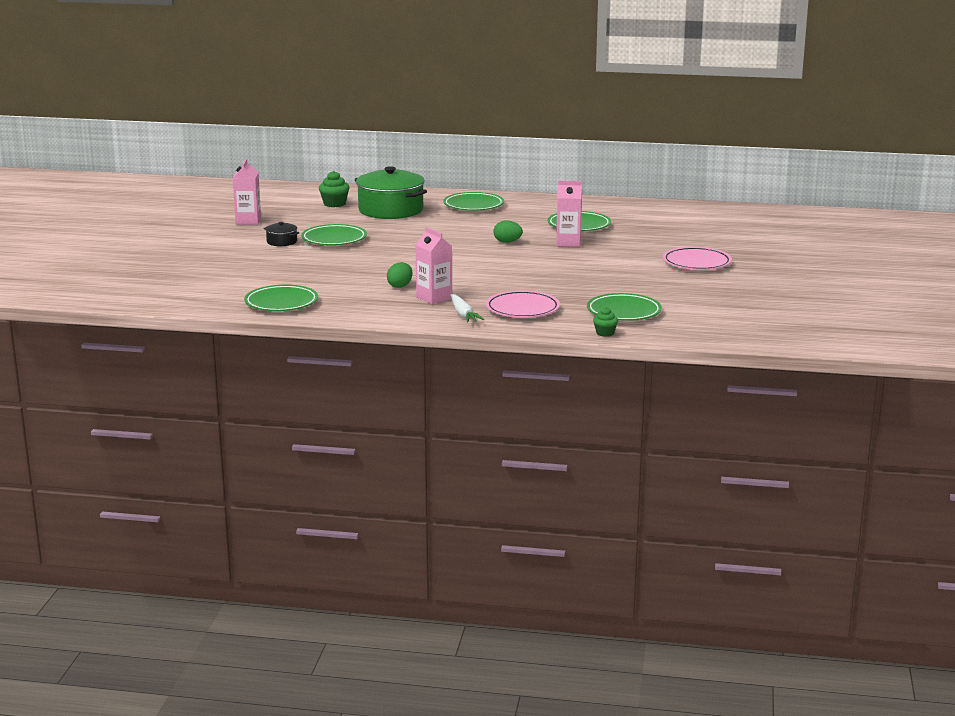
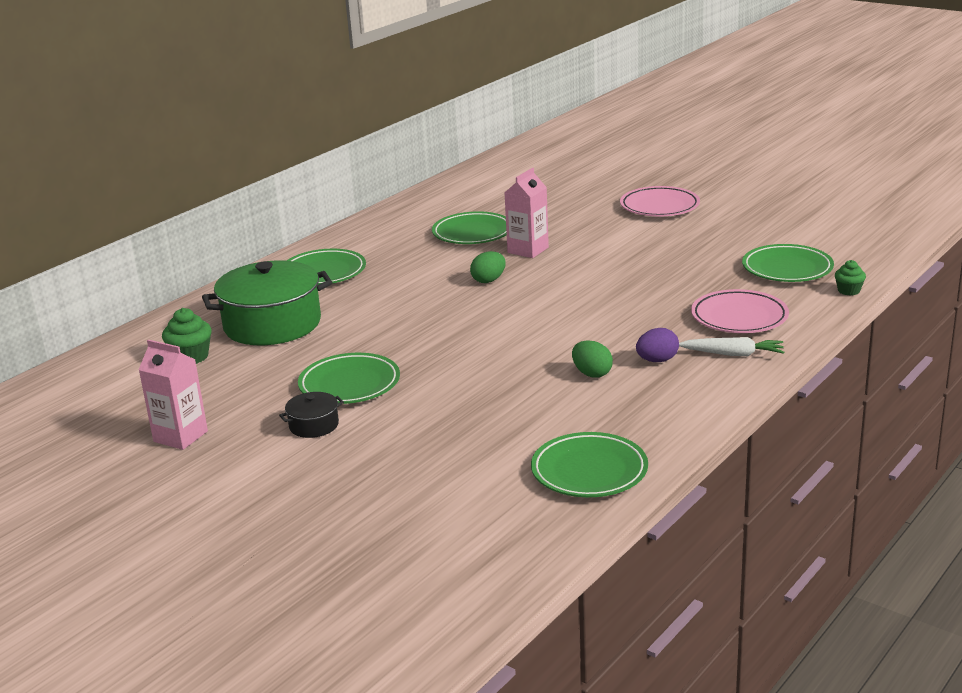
camera: 60 degrees left, 5 degrees up
(434, 298) = (657, 360): pink carton -> purple egg

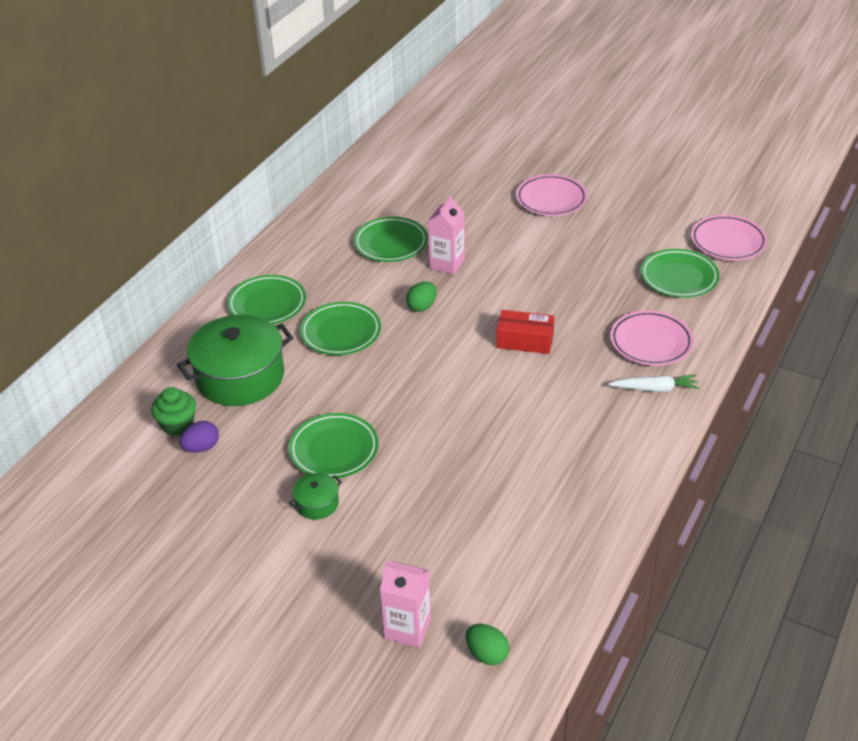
camera: 10 degrees left, 15 degrees up
(180, 436) = (201, 527): pink carton -> pink carton (408, 628)
(314, 425) = (317, 503): black pot -> green pot
(589, 471) = (567, 539): green plate -> green plate (341, 332)
(592, 374) = (542, 421): green egg -> green egg (487, 654)
(594, 310) = (525, 341): none -> red box
(657, 360) = (593, 401): purple egg -> purple egg (201, 447)
(848, 291) = (735, 303): green cupcake -> none
(852, 244) = (728, 242): none -> pink plate

